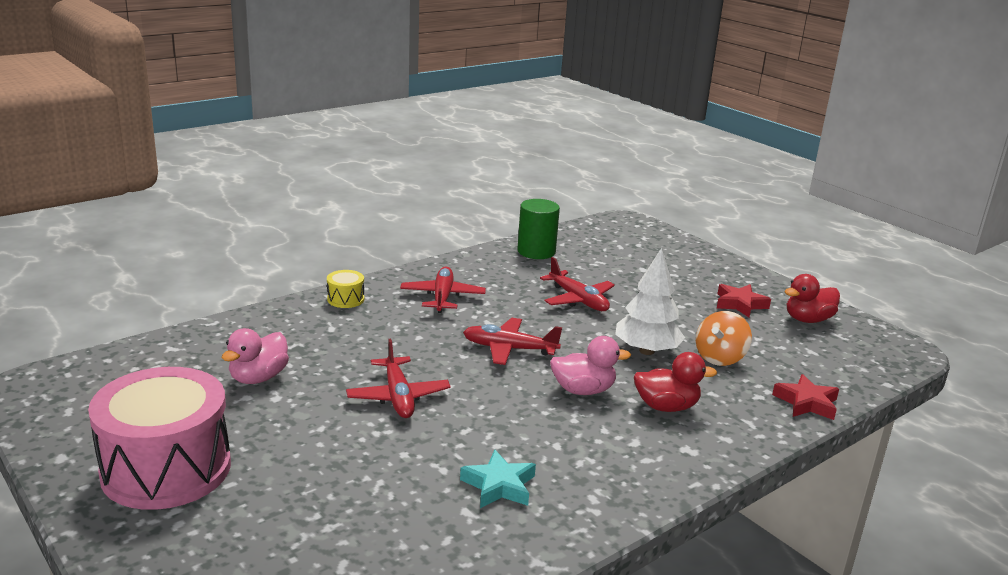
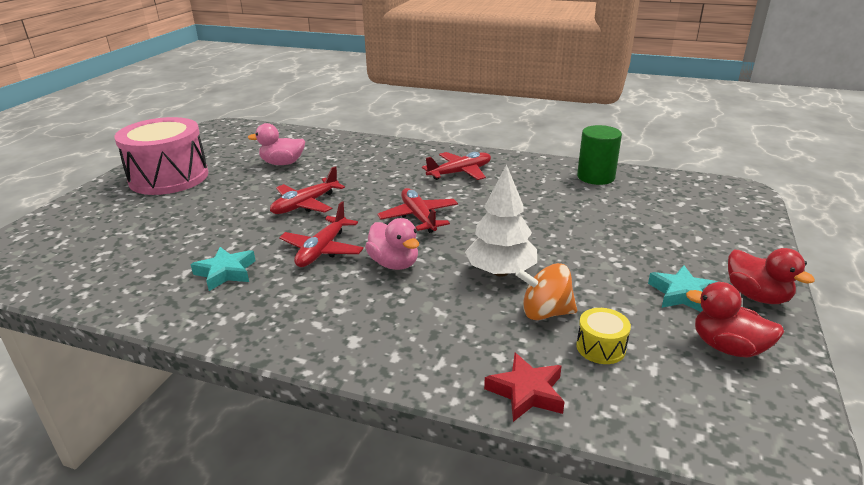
camera: 60 degrees right, 5 degrees up
(345, 299) = (408, 150): yellow drum -> yellow drum (600, 347)
(578, 300) = (542, 217): red plane -> red plane (322, 250)
(666, 407) = (414, 309): red duck -> red duck (756, 296)
(740, 304) = (682, 294): red star -> turquoise star

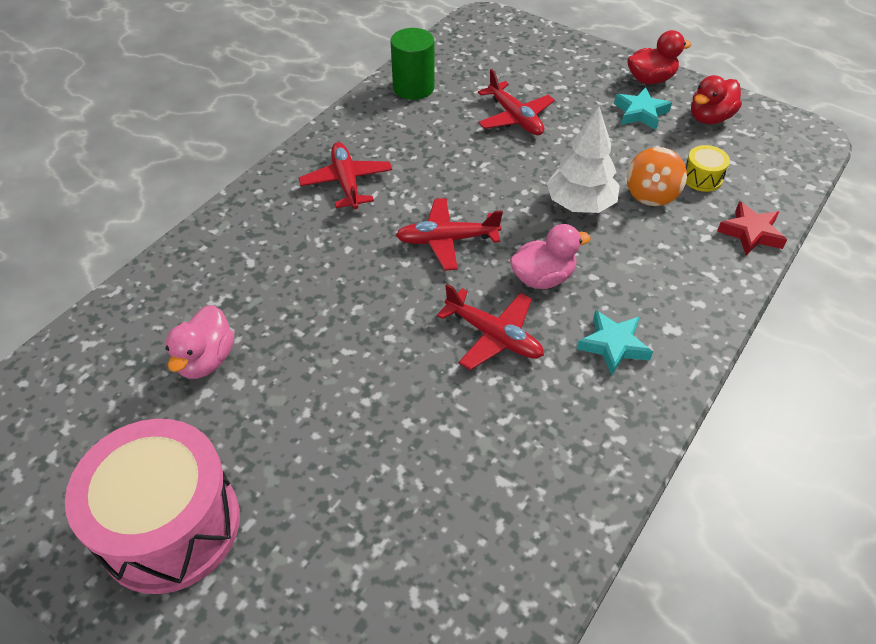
camera: 75 degrees left, 20 degrees up
(226, 272) = (518, 435): turquoise star -> turquoise star (613, 345)
(305, 204) = (365, 343): red plane -> red plane (515, 118)

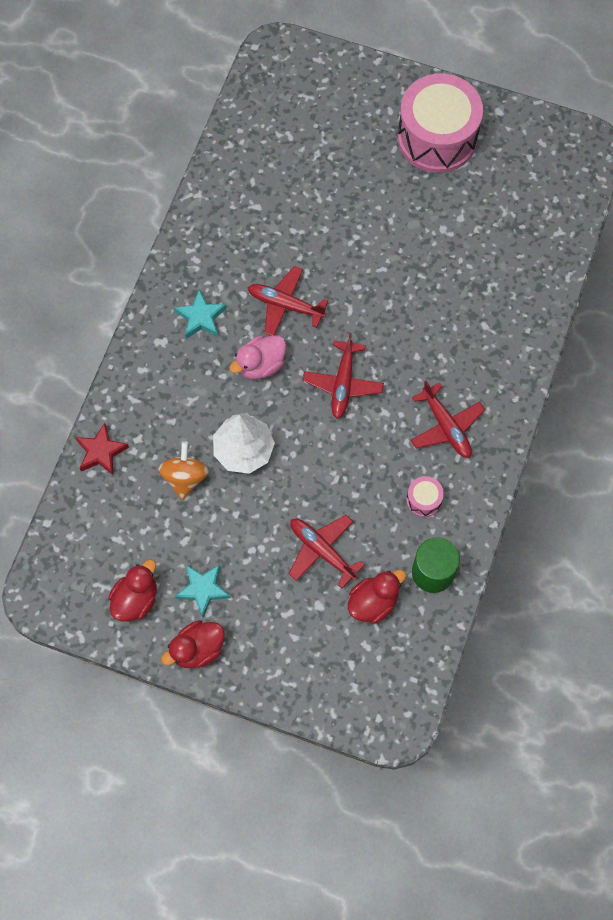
camera: 165 degrees right, 20 degrees up
(206, 360) = (473, 239): pink duck -> none
(398, 133) = (423, 500): none -> pink drum
(447, 240) = (343, 383): red plane -> red plane turned 120 degrees clockwise
(477, 80) = (373, 602): none -> red duck
(702, 178) = (142, 509): yellow drum -> none

